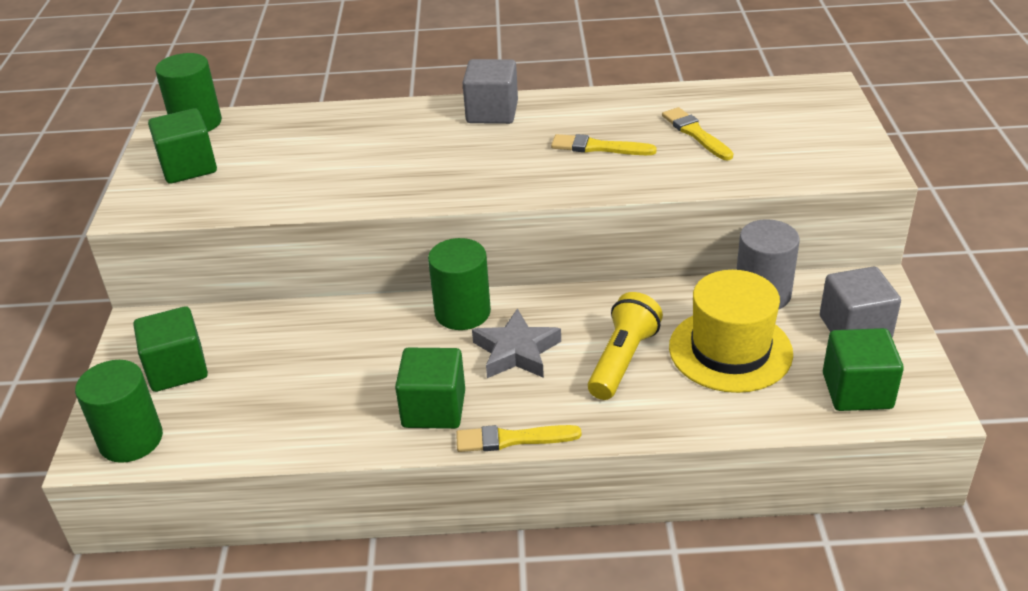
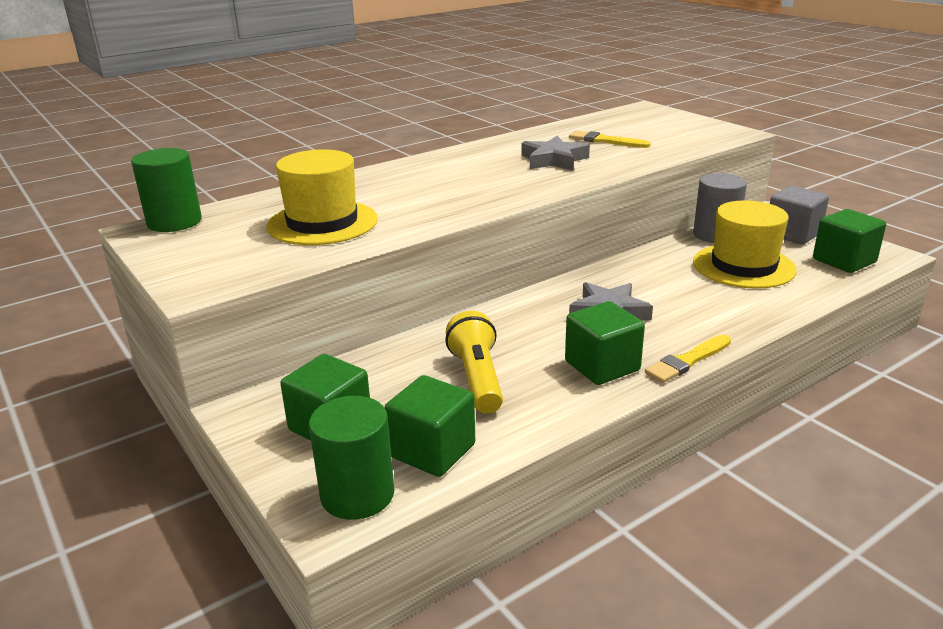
camera: 35 degrees left, 10 degrees down
(188, 167) = (213, 248): green cube -> green cube (432, 451)
(295, 166) = (322, 223): none -> yellow hat
(462, 312) = (533, 305): green cylinder -> none
(492, 112) = (442, 161): grey cube -> none
(599, 147) = (554, 160): yellow brush -> grey star
(622, 360) = (687, 293): yellow flashlight -> yellow flashlight (477, 378)

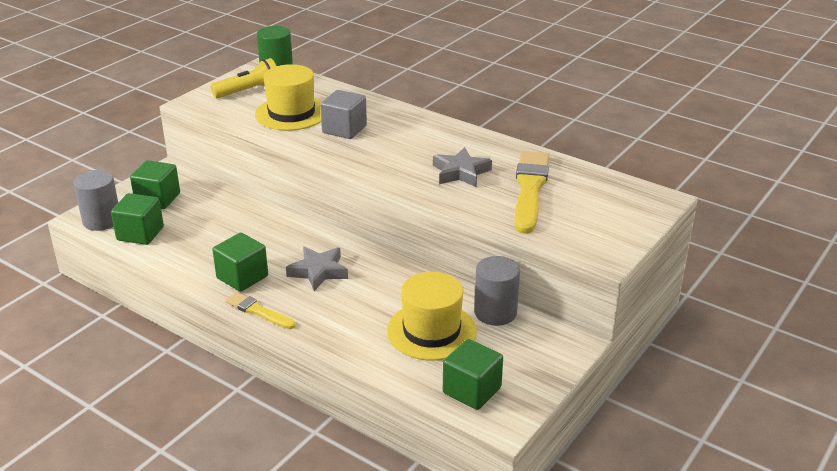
camera: 70 degrees right, 5 degrees up
(357, 494) = (102, 220): green cylinder -> grey cylinder
(477, 378) = (215, 234): yellow flashlight -> yellow flashlight (249, 91)
(606, 141) = (530, 190): yellow brush -> yellow brush, size x1.83
(793, 234) = (523, 359): grey cube -> grey cube (344, 129)

